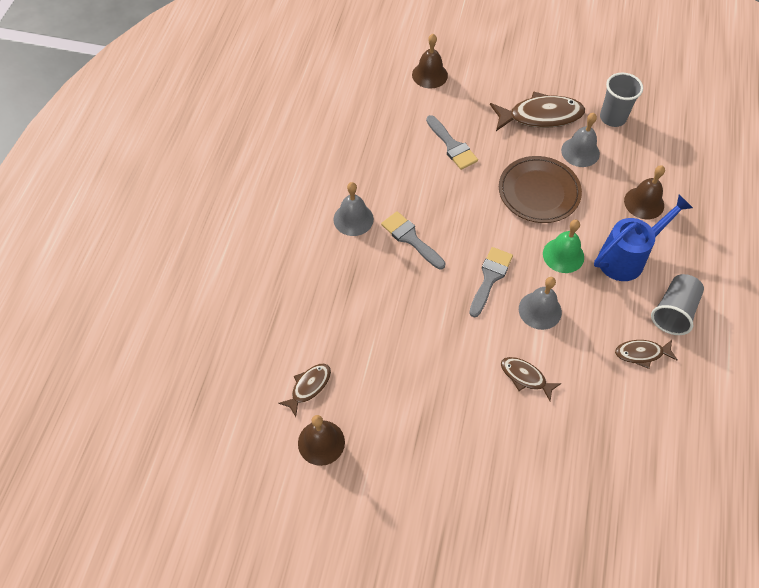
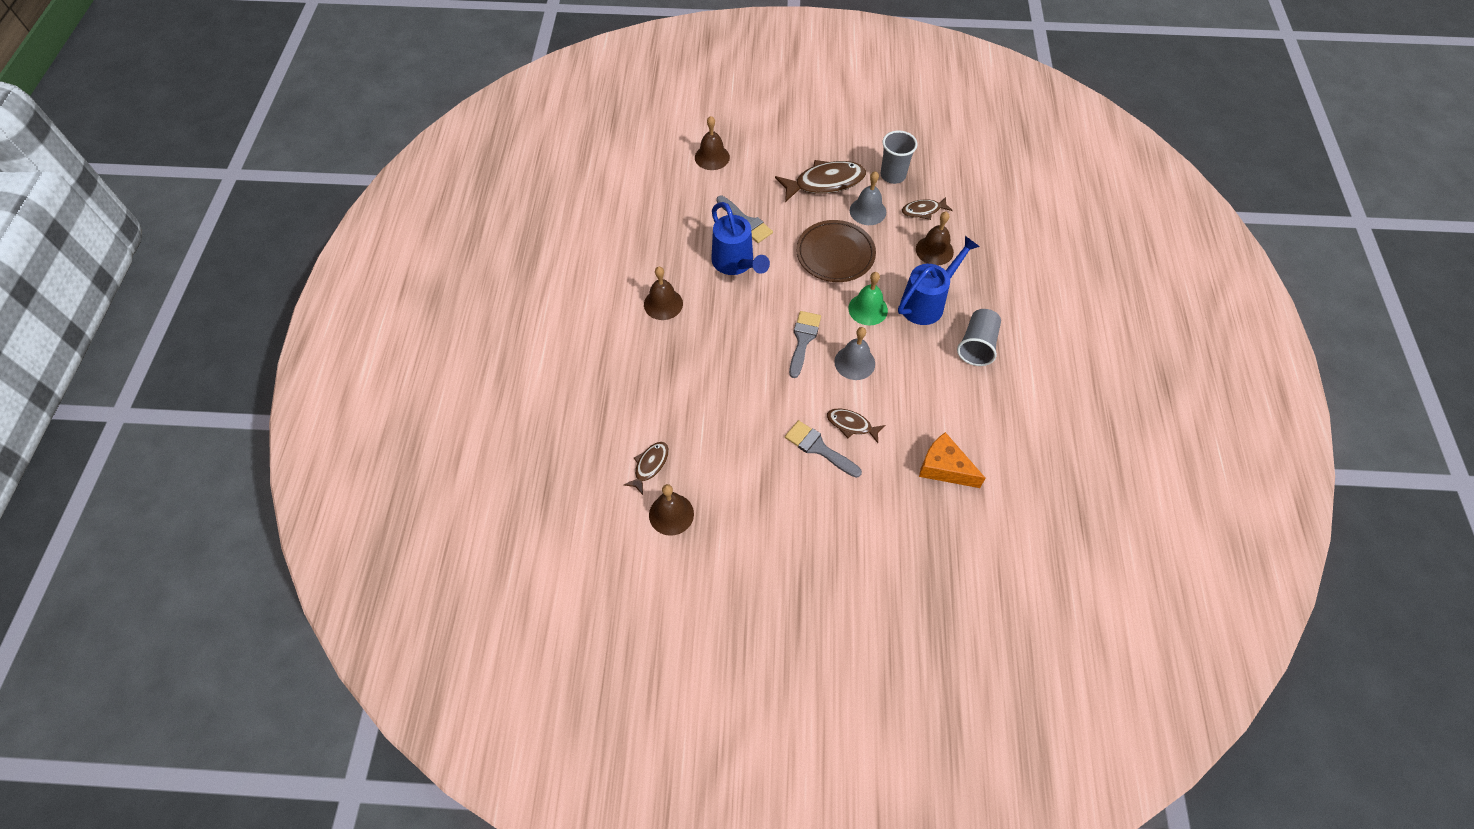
camera: 10 degrees left, 0 degrees up
(353, 219) = (663, 304): grey bell -> brown bell
(410, 238) = (721, 314): grey brush -> grey brush (818, 448)
(434, 188) = (735, 263): none -> blue watering can
(617, 440) = (944, 468): none -> orange cheese
(641, 353) = (954, 387): brown fish -> brown fish (923, 211)

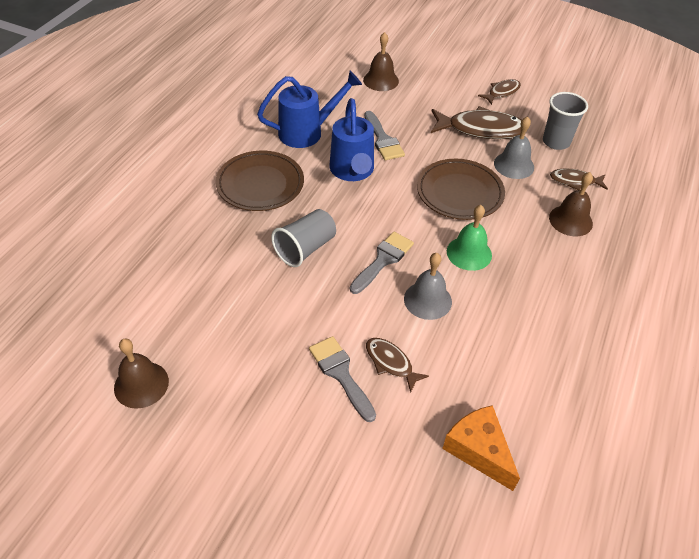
camera: 20 degrees right, 10 degrees down
(650, 466) = (151, 327): brown fish -> brown fish (502, 92)
(663, 304) = (260, 184): brown bell -> brown plate
(927, 303) = (539, 267): blue watering can -> blue watering can (307, 132)
(977, 345) = (579, 329): grey cup -> grey cup (305, 248)

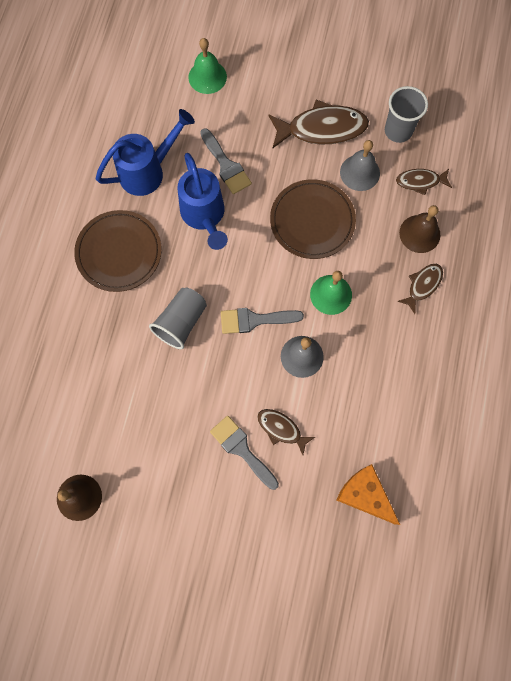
camera: 10 degrees left, 25 degrees up
(381, 80) = (207, 77): brown bell -> green bell
(383, 260) = (254, 320): grey brush -> grey brush turned 120 degrees counterclockwise
(502, 92) = (336, 68): brown fish -> brown fish (422, 285)

